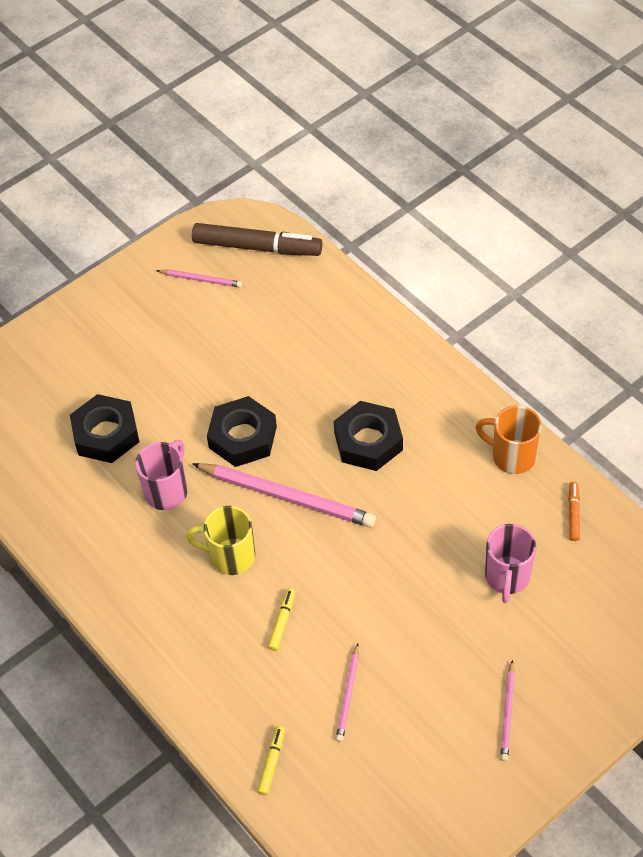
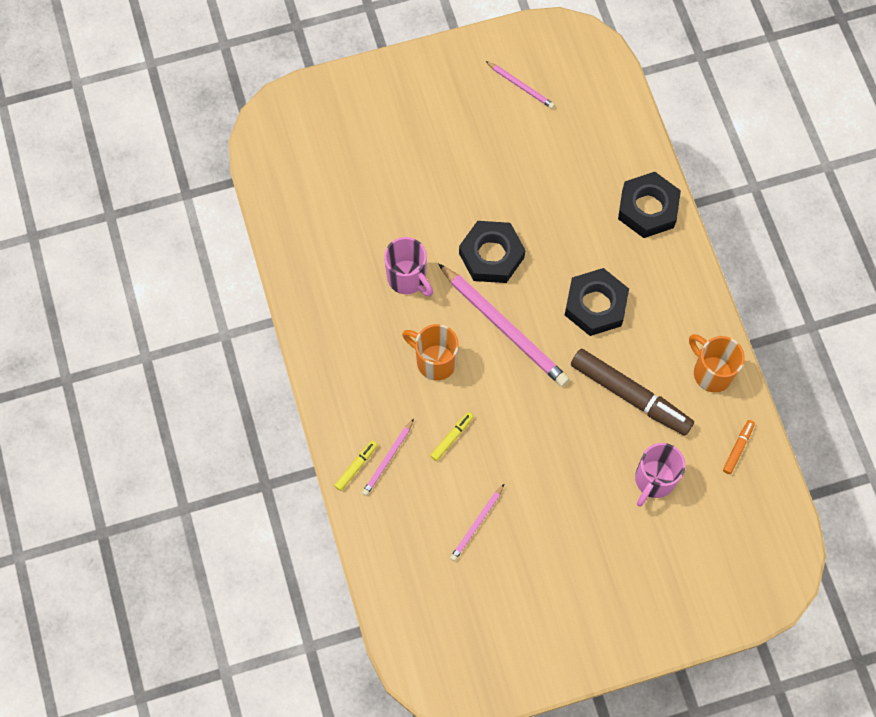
camera: 20 degrees right, 15 degrees up
(106, 434) = (379, 203): black nut -> black nut (648, 208)
(167, 491) = (408, 278): pink mug -> pink mug turned 90 degrees clockwise
(230, 556) = (434, 361): yellow mug -> orange mug
(257, 247) = (583, 73): brown marker -> brown marker (630, 395)
(272, 762) = (392, 553): yellow marker -> yellow marker (356, 466)
(508, 713) = (598, 597): pink pencil -> pink pencil (388, 459)

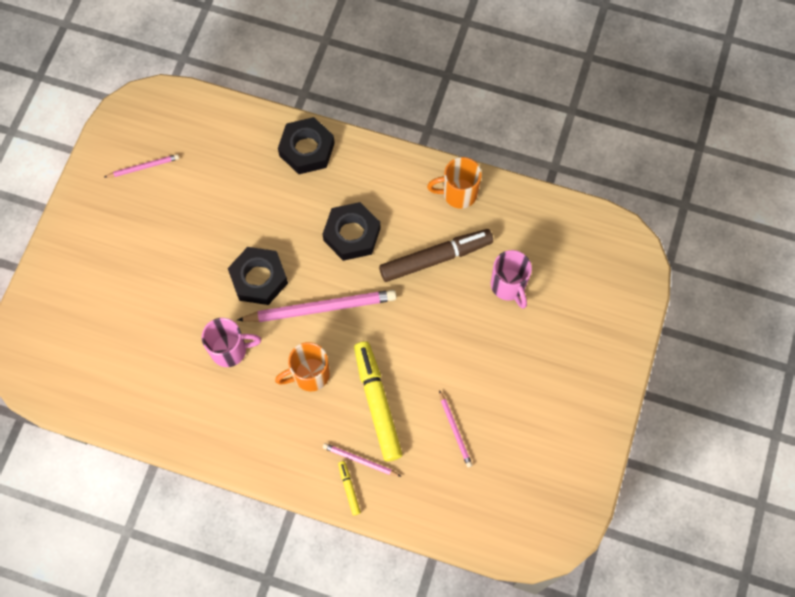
camera: 55 degrees left, 0 degrees up
(388, 459) = (360, 461): pink pencil -> pink pencil turned 135 degrees clockwise
(451, 437) = (377, 403): yellow marker -> yellow marker, size x2.28
(738, 448) = (524, 215): orange marker -> none

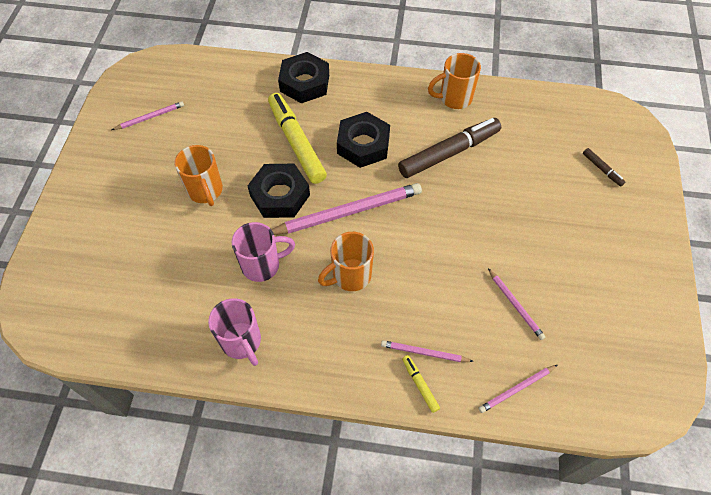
camera: 10 degrees left, 10 degrees down
(188, 262) = (206, 191): none -> orange mug
(377, 403) = (427, 292): yellow marker -> yellow marker (296, 143)
(433, 508) = (517, 389): none -> pink pencil
(508, 286) = (525, 166): pink mug -> pink mug (242, 342)
(584, 302) = (602, 169): none -> brown marker

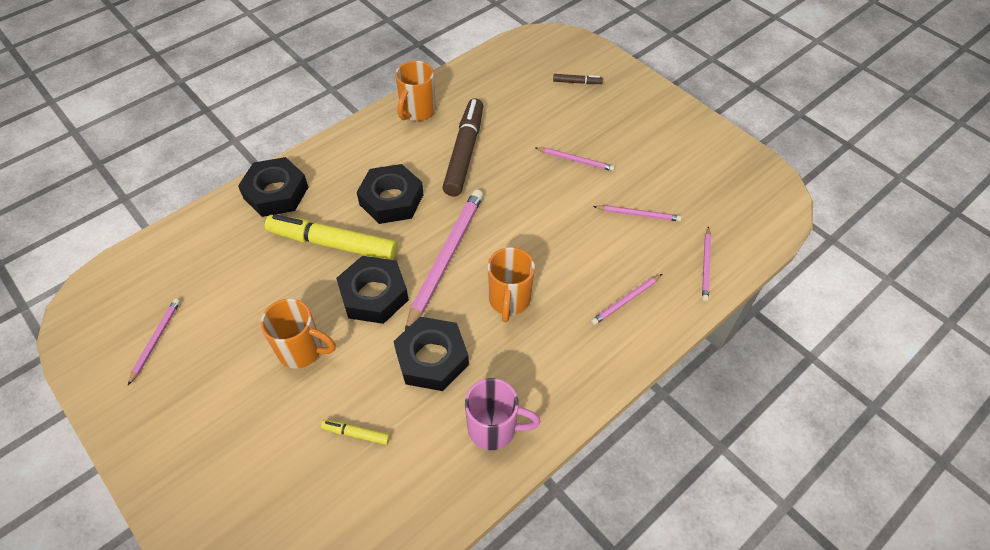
camera: 50 degrees left, 5 degrees down
(262, 265) = (432, 358): pink mug -> black nut
(420, 385) = (650, 324): yellow marker -> yellow marker (356, 434)
(521, 225) = (575, 160): none -> pink pencil

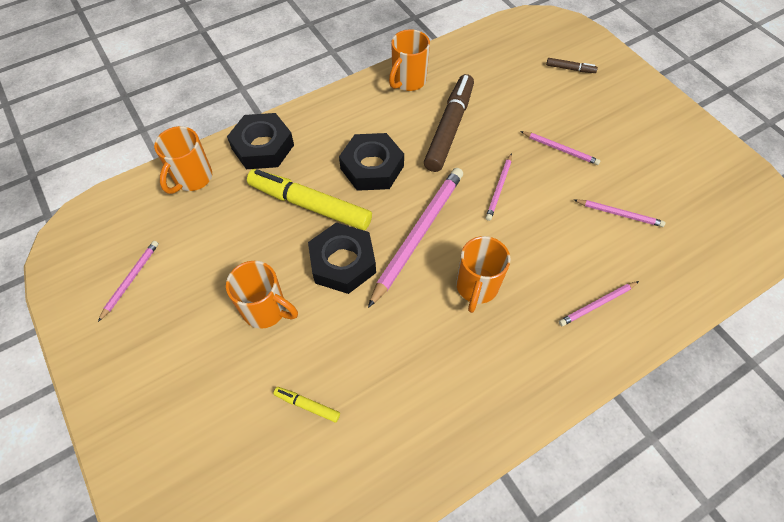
camera: 10 degrees right, 5 degrees up
(206, 233) = (192, 179): none -> orange mug
(432, 358) = (392, 337): black nut -> none
(494, 429) = (446, 422): pink mug -> none
(706, 265) = (686, 278): pink pencil -> pink pencil (499, 188)

